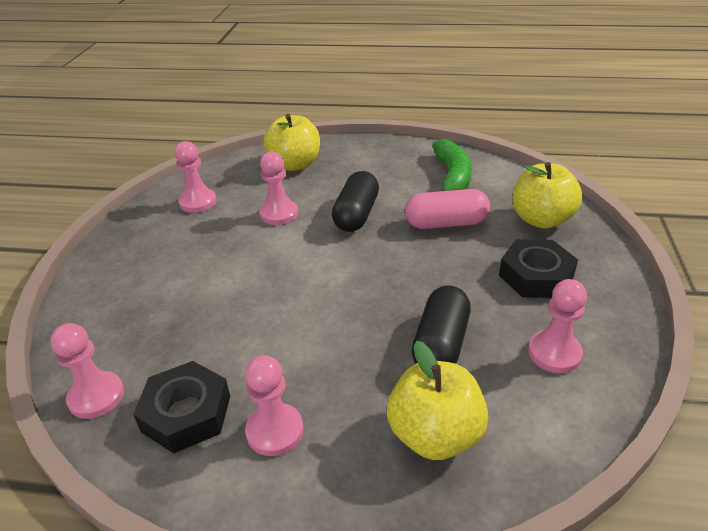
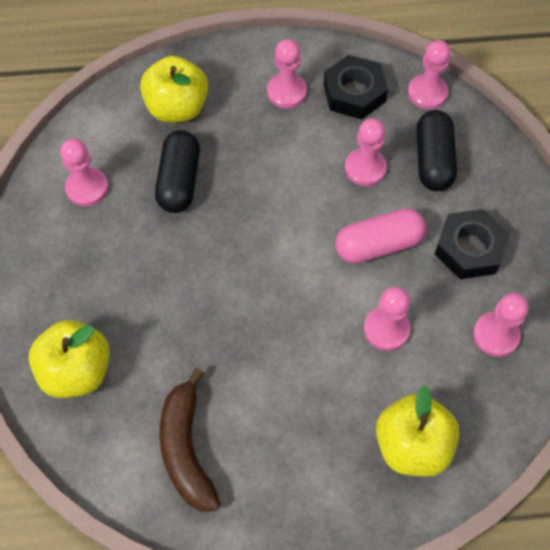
camera: 165 degrees right, 25 degrees up
(226, 325) = (365, 168): none -> pink pawn
(356, 215) = (294, 343): black capsule -> black capsule (433, 160)
(446, 223) = (187, 344): pink capsule -> pink capsule (378, 245)
(452, 177) = (187, 449): green banana -> brown banana
(536, 276) = (93, 275): black nut -> black nut (469, 248)

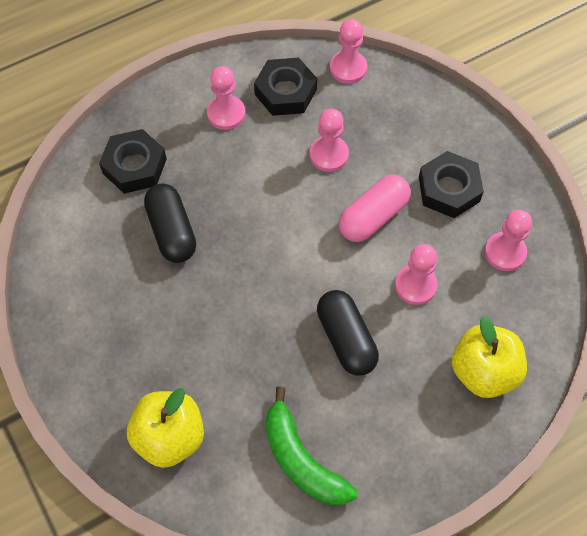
camera: 25 degrees left, 0 degrees up
(87, 188) = (90, 271): pink pawn -> none
(177, 108) = (134, 166): yellow apple -> black nut
(187, 449) = (301, 459): brown banana -> green banana
(433, 160) = (382, 125): black capsule -> black capsule (346, 339)

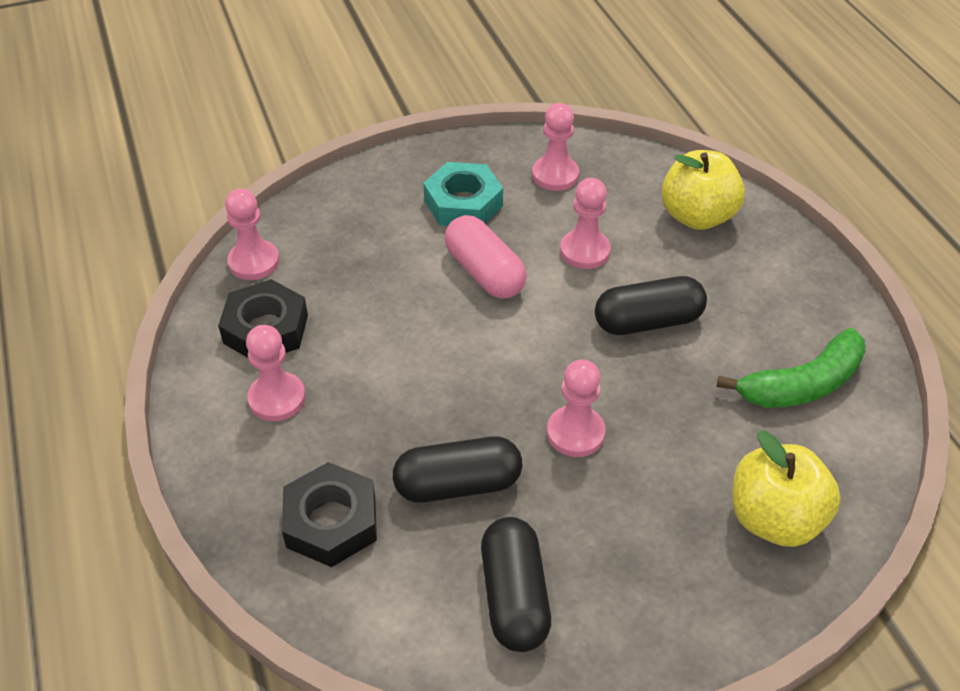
camera: 80 degrees left, 15 degrees down
(91, 276) = (514, 596): none -> black capsule
(329, 155) = (382, 300): pink pawn -> pink pawn (575, 433)
(449, 189) = (463, 203): black nut -> turquoise nut

